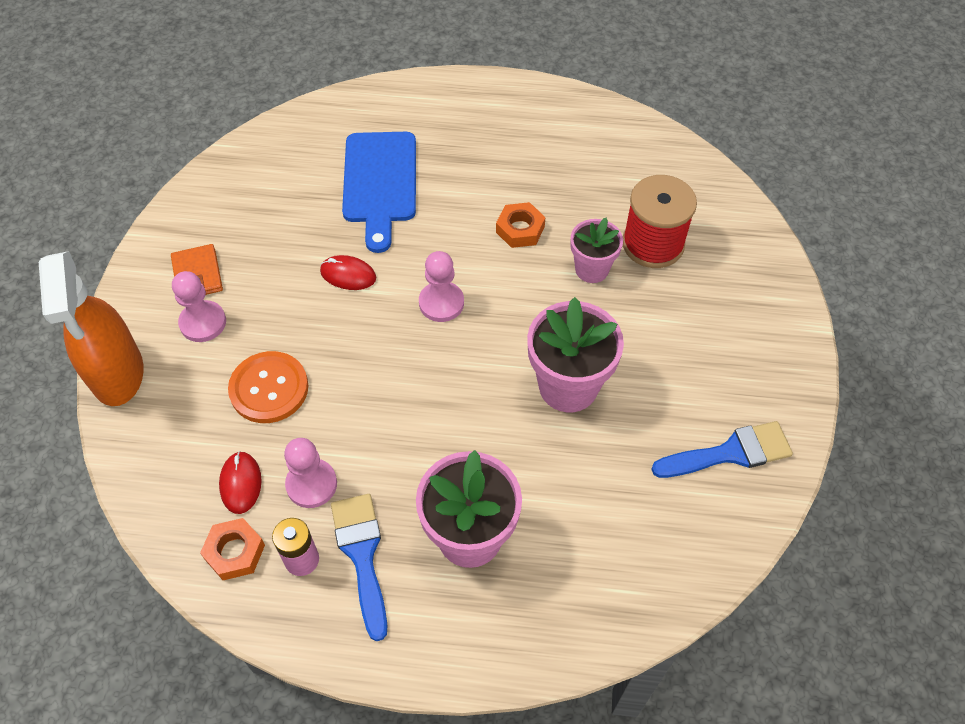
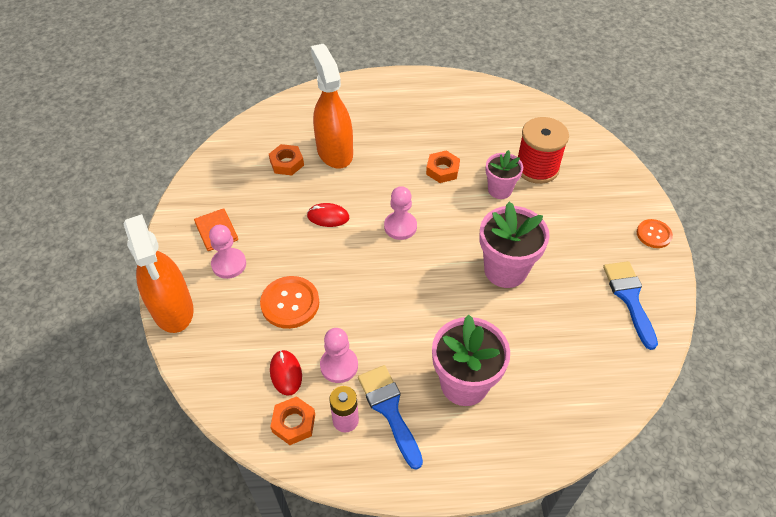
camera: 10 degrees left, 5 degrees down
(312, 190) = (287, 163): none -> orange nut
(380, 183) = (334, 152): blue cutting board -> orange spray bottle
(730, 453) = (629, 298): blue brush -> blue brush turned 75 degrees counterclockwise
(791, 366) = (653, 234): none -> orange button

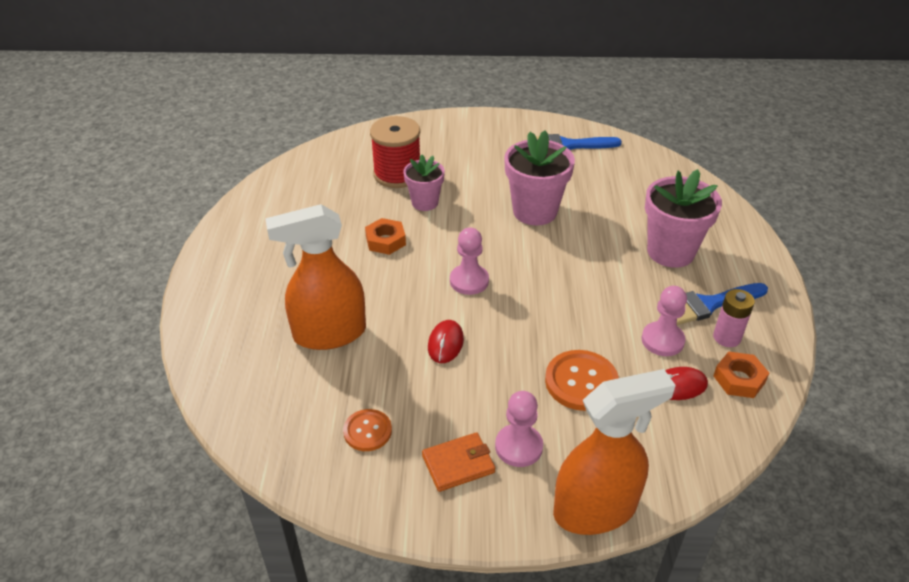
camera: 85 degrees left, 10 degrees down
(287, 163) = (338, 385): orange nut -> none
(653, 234) = (496, 121): orange button -> orange button (367, 431)

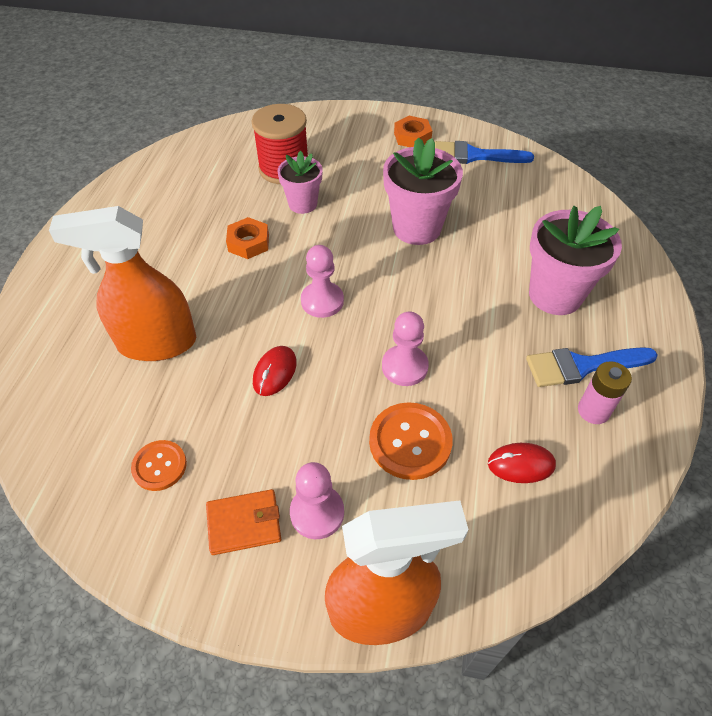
camera: 10 degrees right, 10 degrees up
(662, 340) = (517, 403): pink pawn -> pink pawn (404, 367)
(739, 379) = (594, 467): orange nut -> orange nut (412, 137)

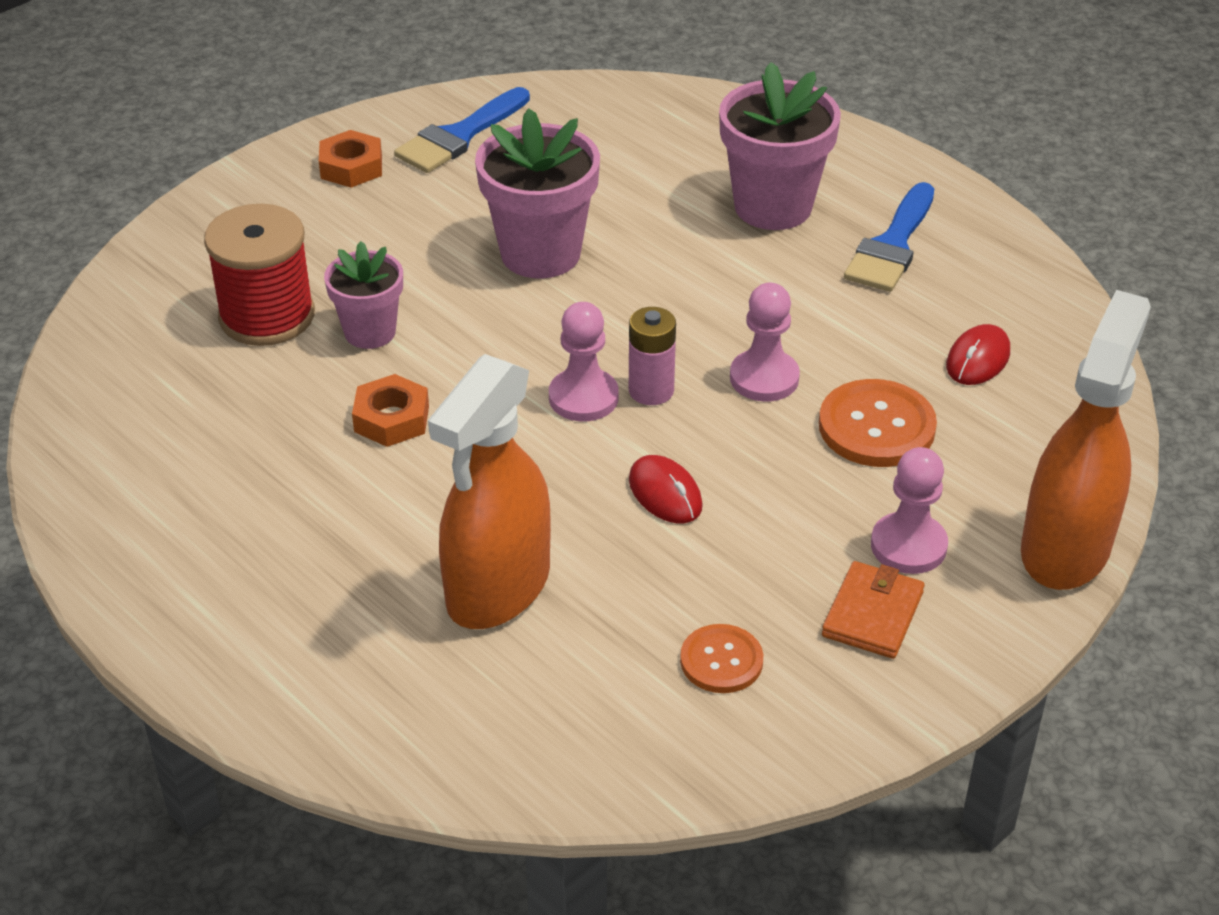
camera: 55 degrees left, 10 degrees down
(593, 411) = (956, 271): pink battery -> pink battery (651, 391)

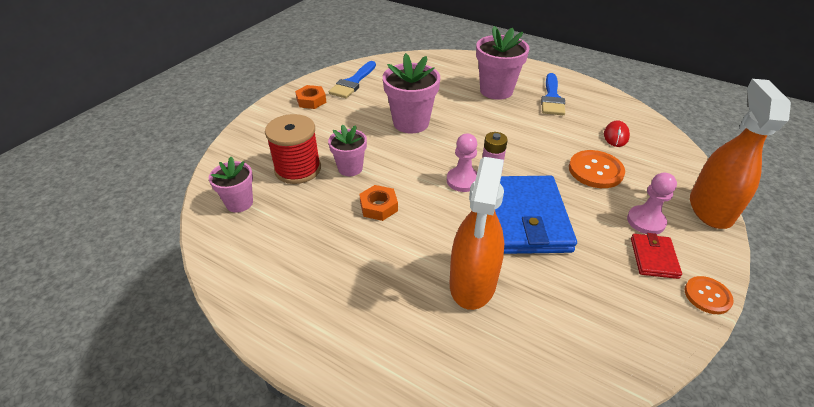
camera: 15 degrees left, 0 degrees up
(135, 364) = (239, 203): none -> pink flower pot
(665, 493) = (524, 218): red mouse -> blue wallet
(721, 661) = (602, 298): orange button -> orange button (707, 296)
(764, 378) = (535, 158): pink pawn -> none
(873, 614) = (654, 258): orange wallet -> red wallet

